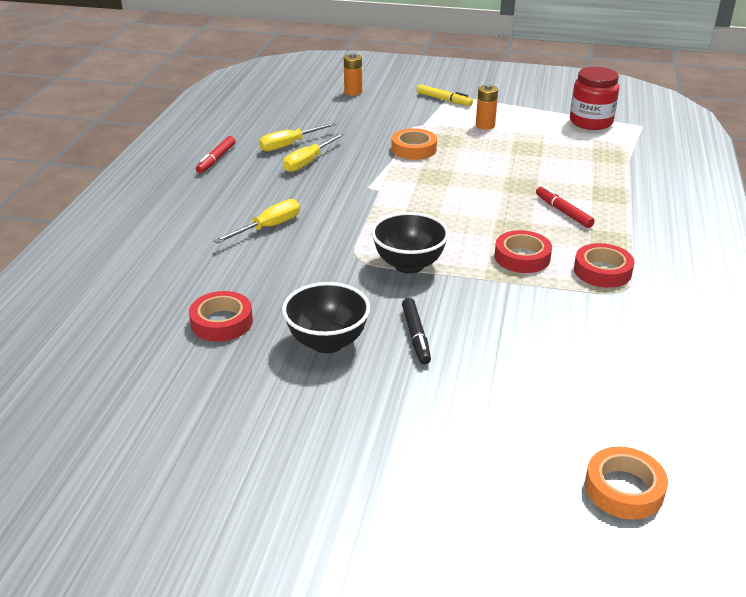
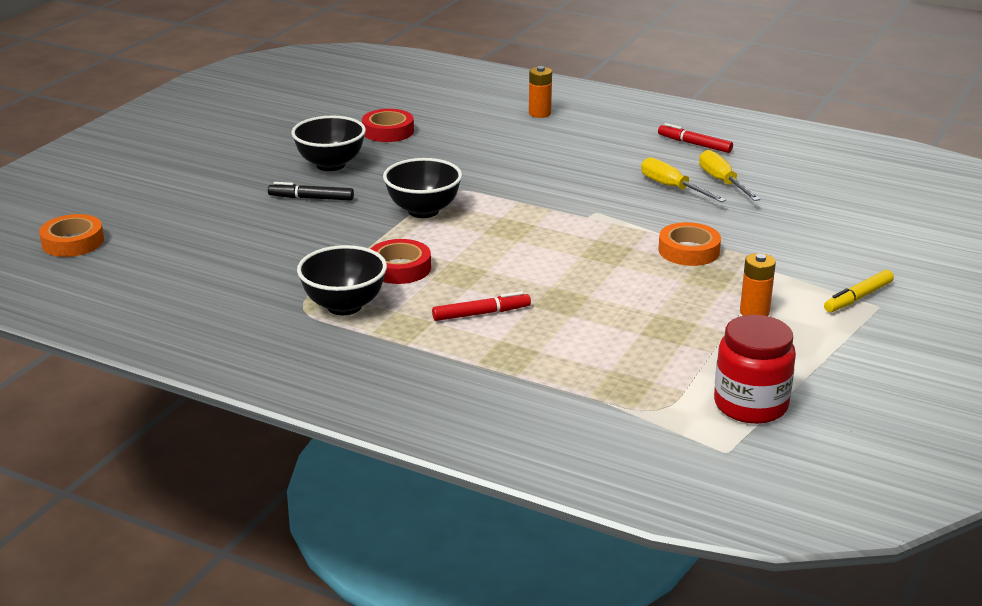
camera: 105 degrees right, 5 degrees down
(268, 227) = (532, 158): yellow screwdriver -> none
(353, 92) = (892, 236): orange battery -> orange battery (539, 113)
(602, 271) = (344, 306): red tape -> black bowl

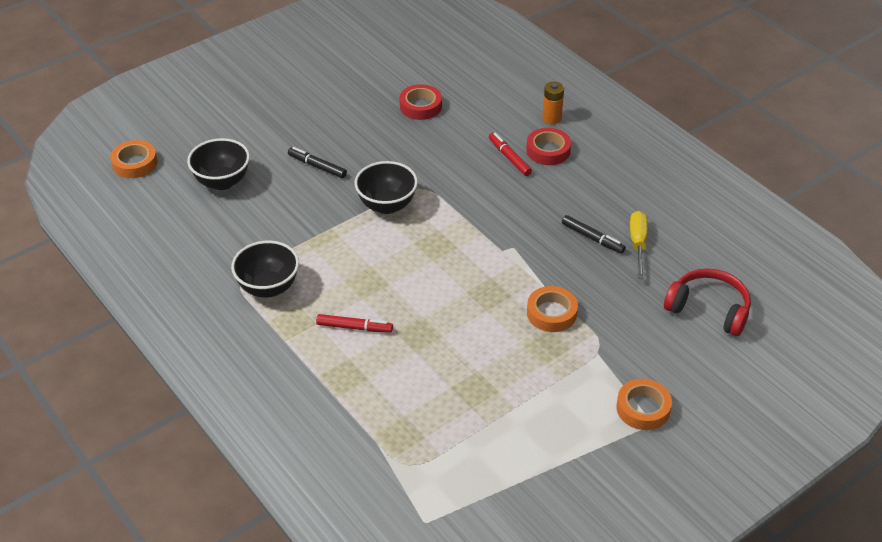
camera: 25 degrees right, 15 degrees up
(330, 165) = (354, 133): black bowl -> black bowl (222, 182)
(399, 268) = (330, 261): red tape -> red tape (548, 150)
(672, 187) = (592, 238): yellow screwdriver -> black marker
(694, 144) = (649, 192): red marker -> red marker (509, 158)
(750, 405) = (475, 485): red jar -> none
(754, 312) = (550, 395): orange battery -> none
(841, 211) = (709, 309): none -> red headphones
(858, 298) = (643, 408): yellow marker -> orange tape

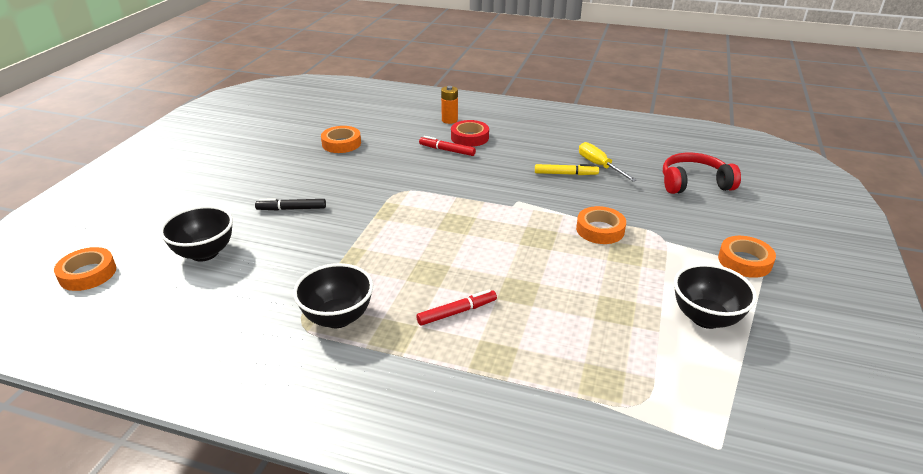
camera: 35 degrees left, 10 degrees down
(387, 205) = (384, 212): black bowl -> black bowl (706, 318)
(420, 106) = (341, 143): red tape -> orange tape
(592, 238) = (565, 174): black marker -> yellow marker

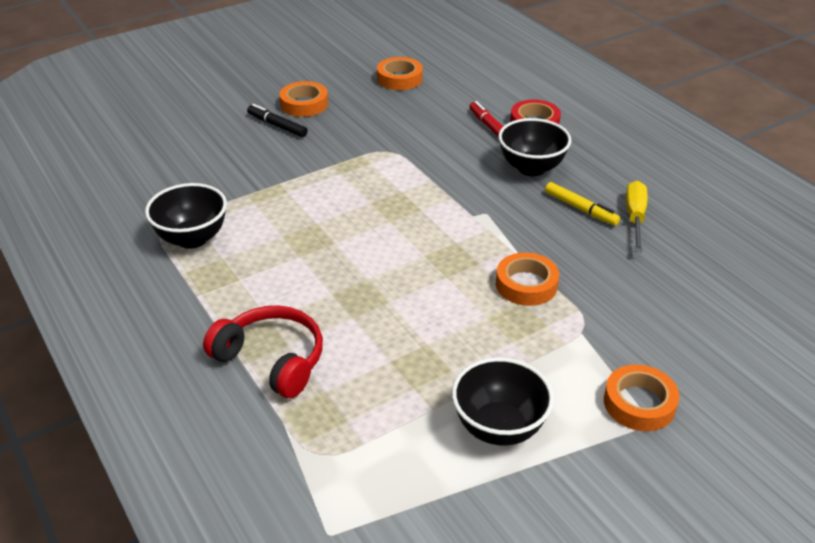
camera: 40 degrees right, 5 degrees up
(88, 274) = (82, 114): orange tape -> orange tape (304, 104)
(204, 253) = (170, 134): black bowl -> black bowl (531, 168)
(449, 120) = (541, 95): orange battery -> none
(457, 312) = (283, 286): red marker -> none
(694, 183) = (723, 291): red headphones -> red headphones (271, 360)

